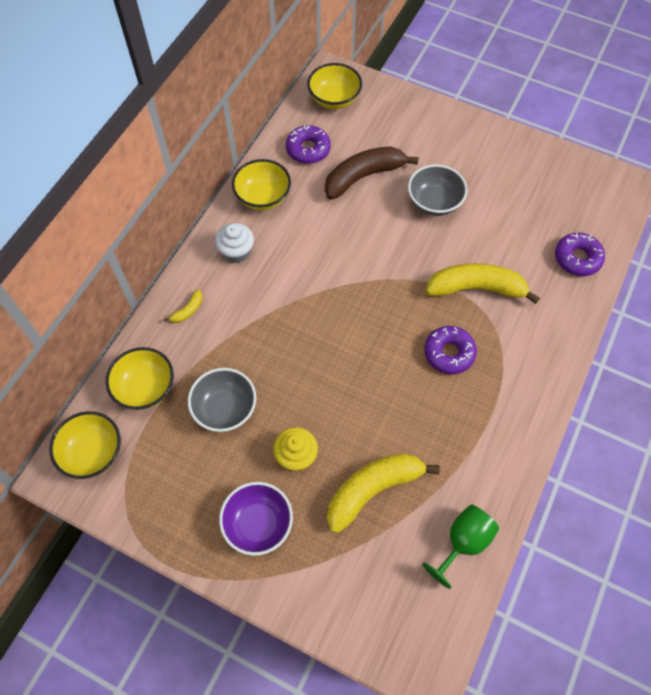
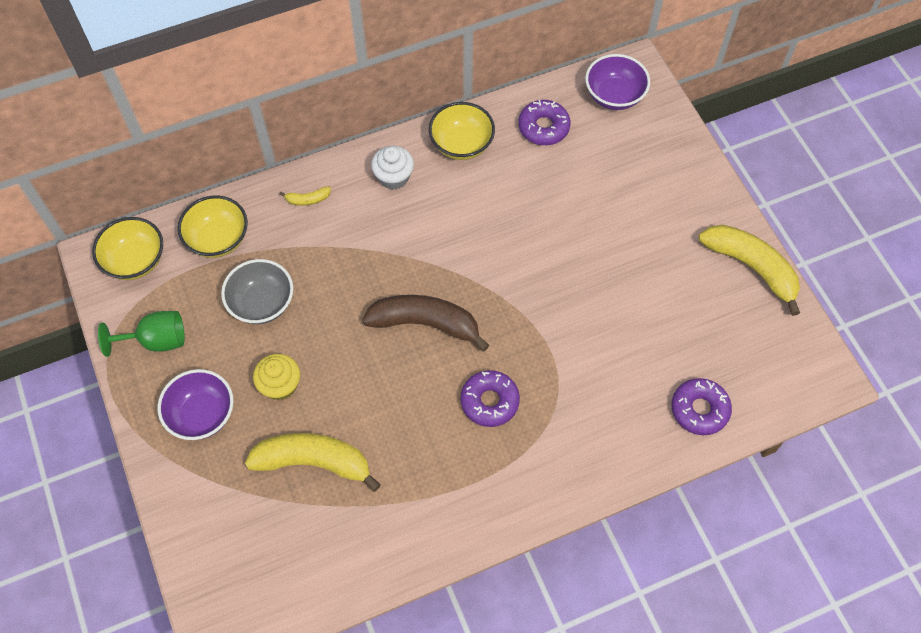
camera: 40 degrees right, 0 degrees up
(334, 99) = (614, 96): yellow bowl -> purple bowl
(363, 176) = (570, 187): brown banana -> brown banana (425, 324)
(434, 202) = (612, 258): grey bowl -> none
(463, 542) = (344, 564): green goblet -> green goblet (156, 341)
(476, 288) = (572, 364): yellow banana -> yellow banana (751, 267)

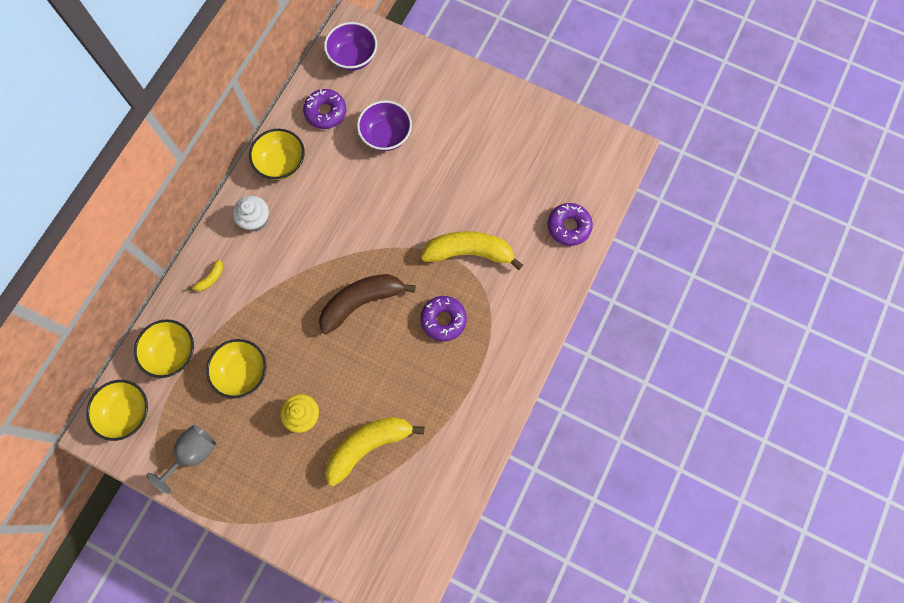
camera: 40 degrees left, 10 degrees up
(156, 341) = (193, 454): green goblet -> grey goblet
(202, 414) = (269, 476): purple bowl -> purple bowl (386, 135)
(262, 303) = (242, 372): grey bowl -> yellow bowl
(751, 267) = (528, 112): yellow banana -> yellow banana (469, 252)

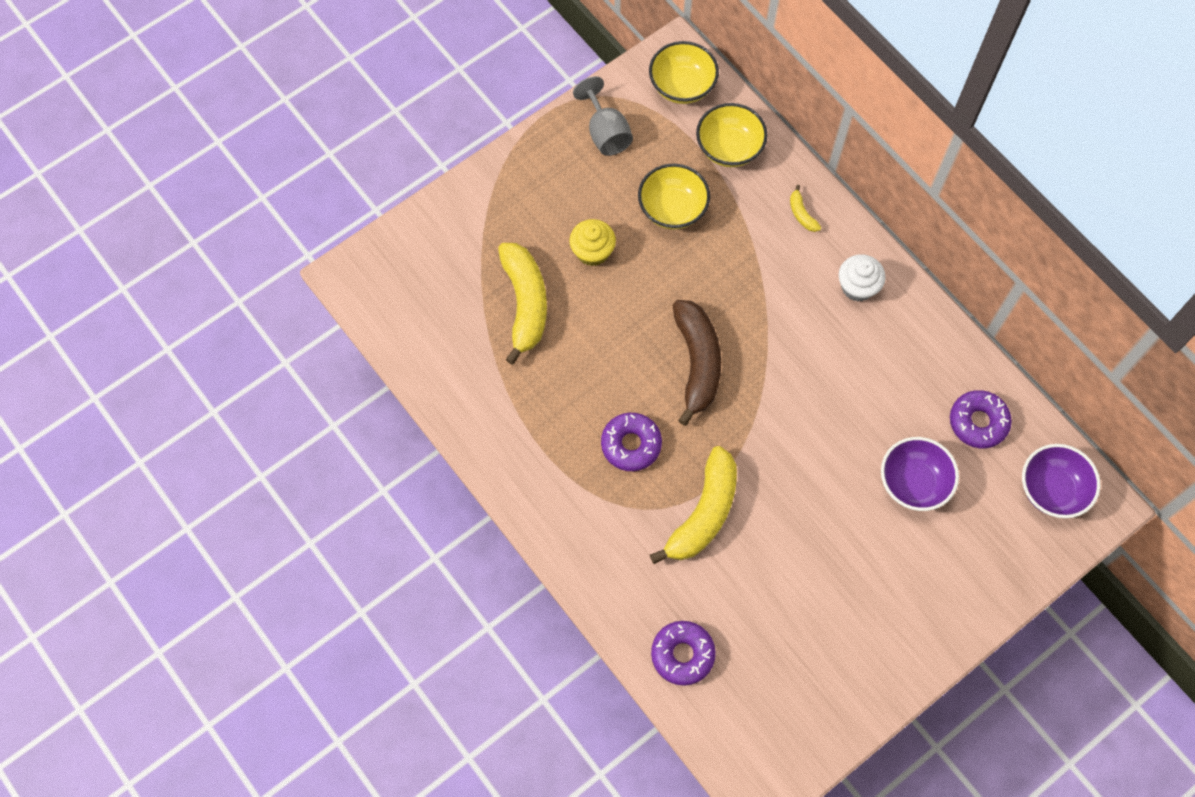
camera: 115 degrees right, 5 degrees down
(281, 163) = (924, 343): yellow bowl -> none

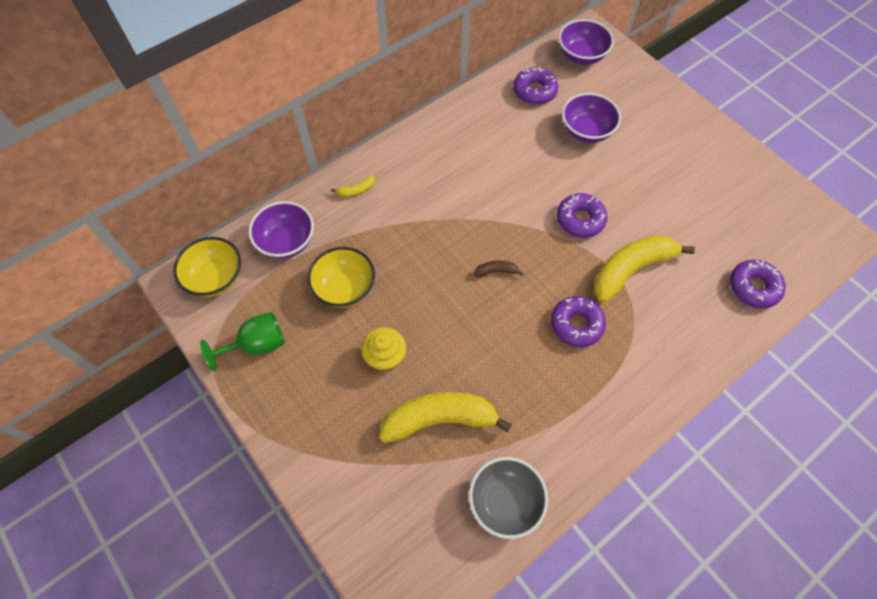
camera: 90 degrees left, 5 degrees down
(442, 362) = (505, 501): none -> grey bowl
(605, 133) = (257, 345): grey goblet -> green goblet
(697, 363) = (496, 271): brown banana -> brown banana, size x0.43
(703, 513) = (631, 269): yellow banana -> yellow banana turned 60 degrees counterclockwise
(729, 148) = (286, 241): yellow bowl -> purple bowl
(772, 462) = (580, 219): none -> purple donut
(857, 287) = (424, 156): white cupcake -> none

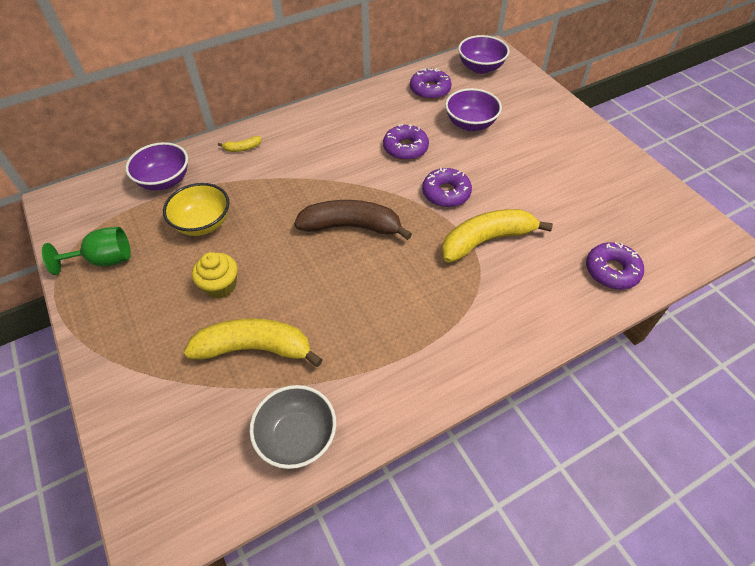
camera: 10 degrees right, 10 degrees down
(215, 278) = (90, 202): yellow bowl -> none
(496, 271) = (351, 226): brown banana -> brown banana, size x2.35
(576, 324) = (418, 281): purple donut -> purple donut (405, 148)

